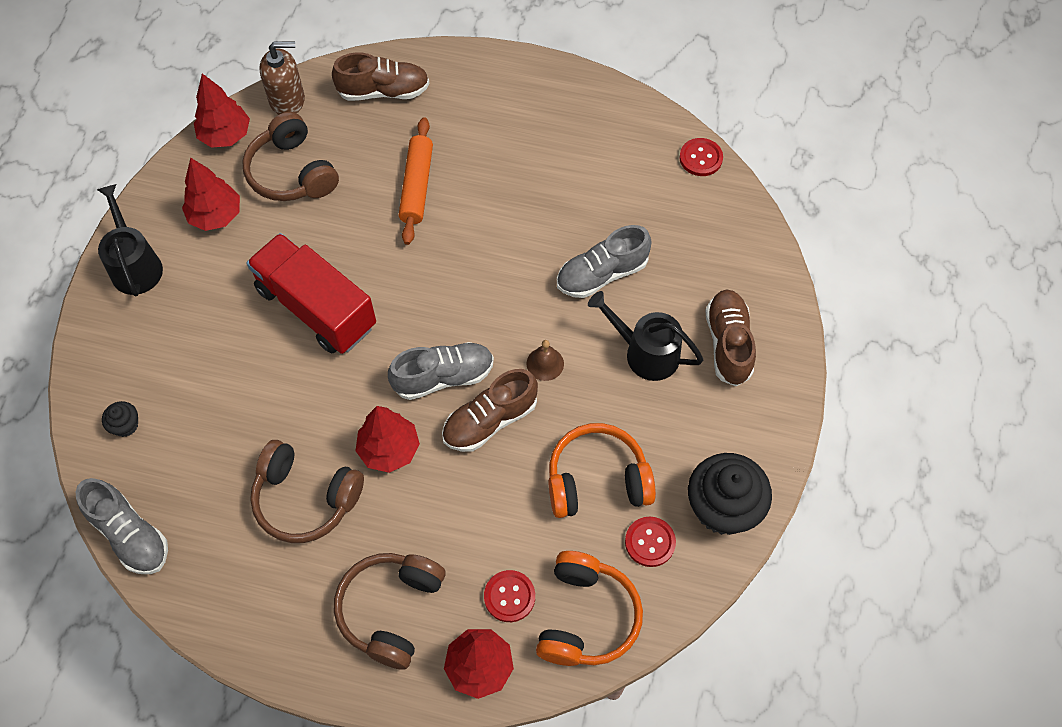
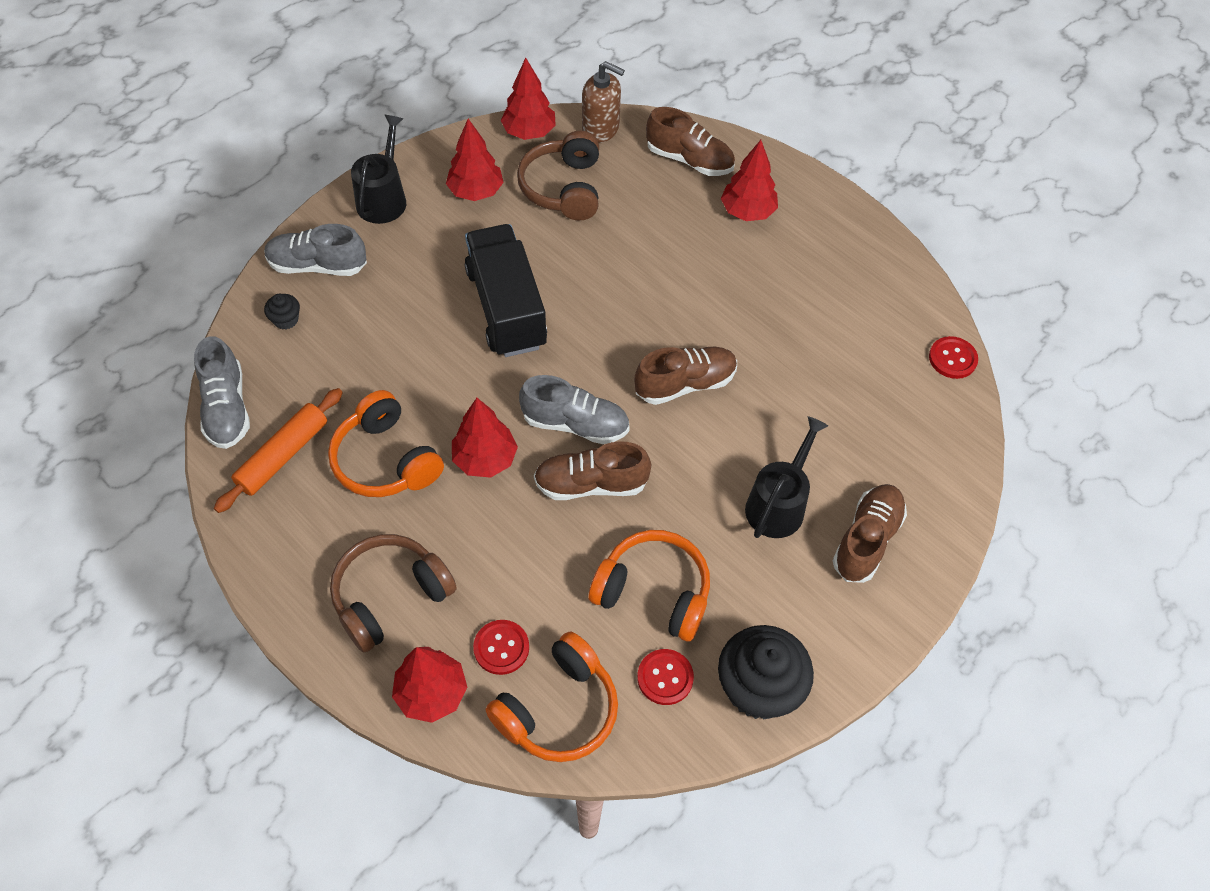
camera: 30 degrees right, 5 degrees down
(305, 498) = (386, 460): brown headphones -> orange headphones
(316, 308) = (506, 308): red truck -> black truck
(416, 186) = (664, 251): orange rolling pin -> orange rolling pin (283, 455)
(462, 114) = (747, 211): none -> red tree
(509, 293) = (685, 384): none -> brown shoe
(545, 363) = (676, 462): brown bell -> none
(602, 274) = (784, 412): grey shoe -> grey shoe (318, 265)
(645, 353) = (778, 504): black watering can -> black watering can turned 60 degrees clockwise

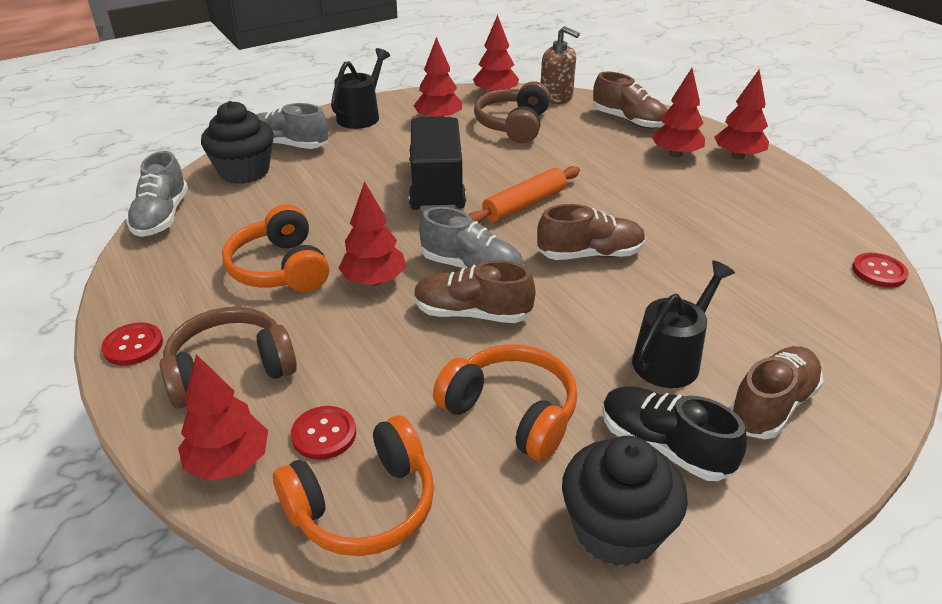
camera: 15 degrees right, 20 degrees down
(283, 455) = (190, 252): orange rolling pin -> orange rolling pin (524, 204)
(286, 319) = (244, 171): black cupcake -> black cupcake, size x2.24
(665, 677) = (501, 497): red button -> red button (133, 345)
(784, 601) = (664, 446): none -> black shoe
(812, 204) = (738, 156): none -> red tree

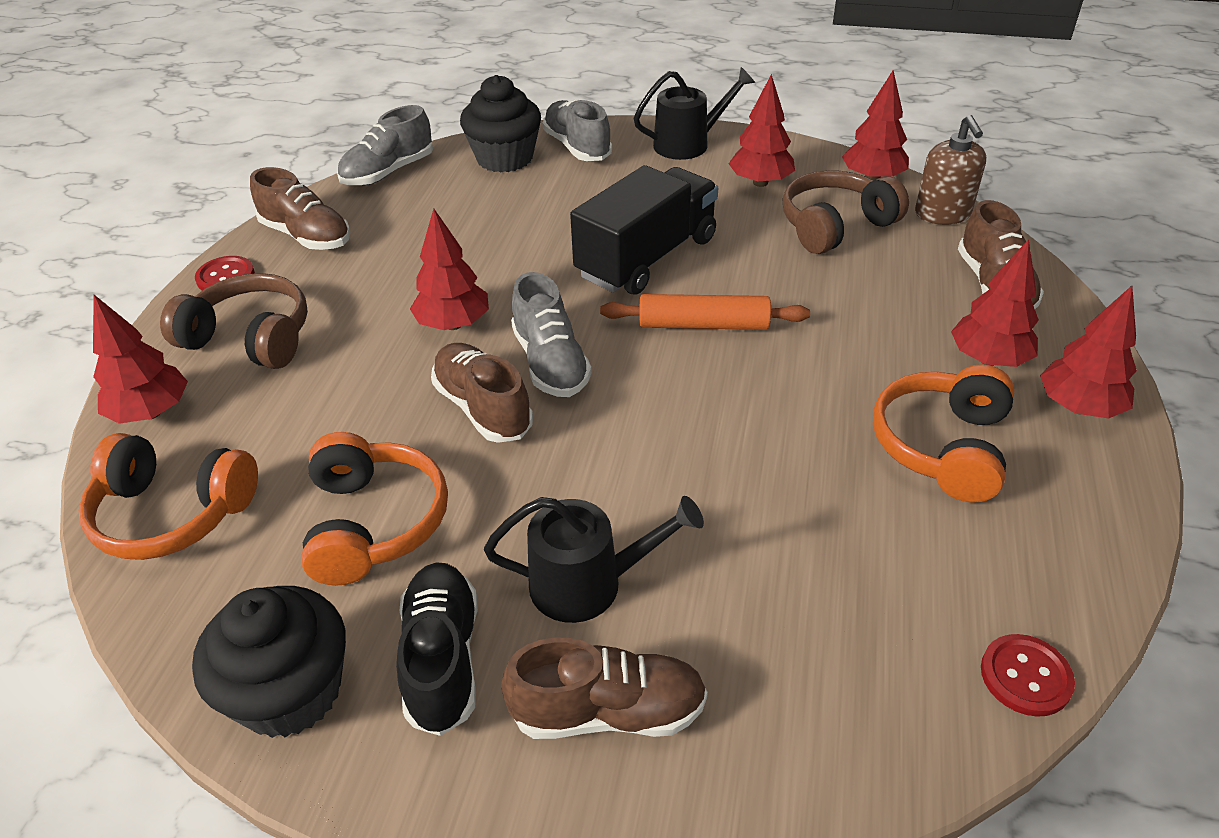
camera: 45 degrees right, 5 degrees up
(281, 268) = (403, 269): orange headphones -> orange headphones (943, 447)
(324, 434) = (230, 436): red button -> none
(590, 254) = (685, 419): brown shoe -> brown shoe (306, 236)

